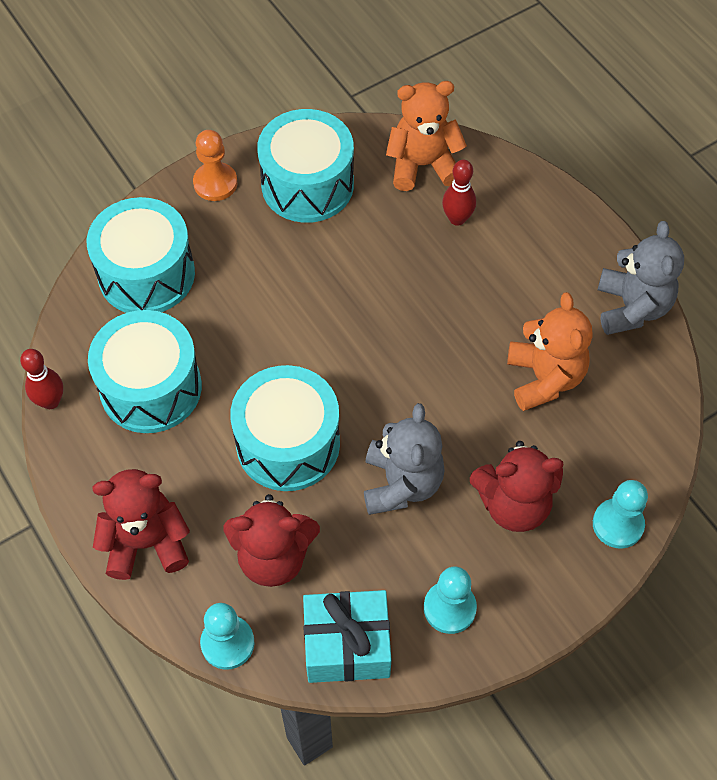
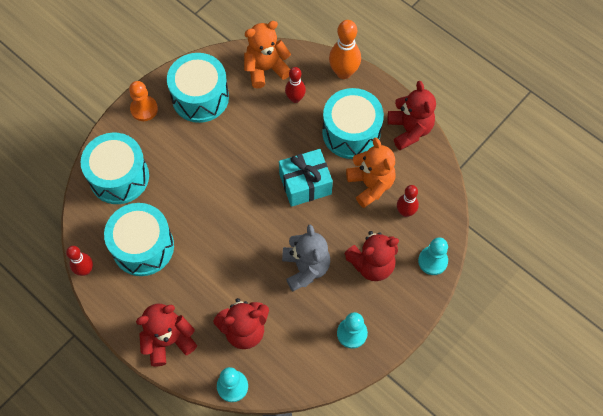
camera: 15 degrees left, 5 degrees up
(288, 443) = (234, 260): turquoise drum -> turquoise drum (351, 133)
(347, 645) = (300, 370): turquoise gift -> turquoise gift (305, 184)
(546, 196) = (343, 72): none -> orange bowling pin
(591, 434) = (405, 212): none -> red bowling pin
(632, 307) = (409, 130): grey teddy bear -> red teddy bear

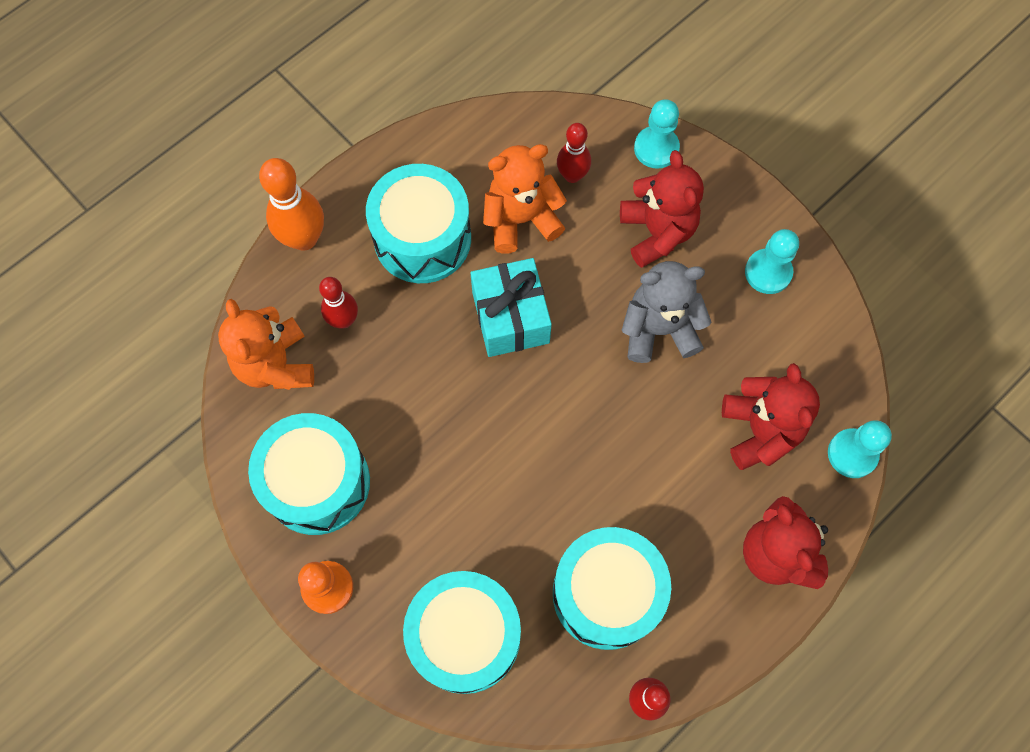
camera: 85 degrees left, 5 degrees up
(409, 130) = (428, 152): red teddy bear -> none

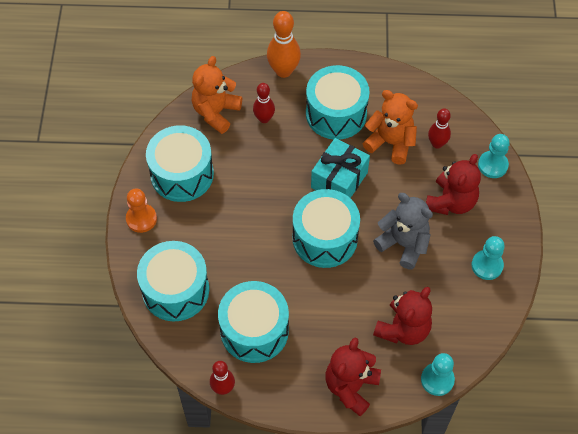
camera: 45 degrees right, 10 degrees down
(568, 404) = (325, 238): none -> turquoise drum

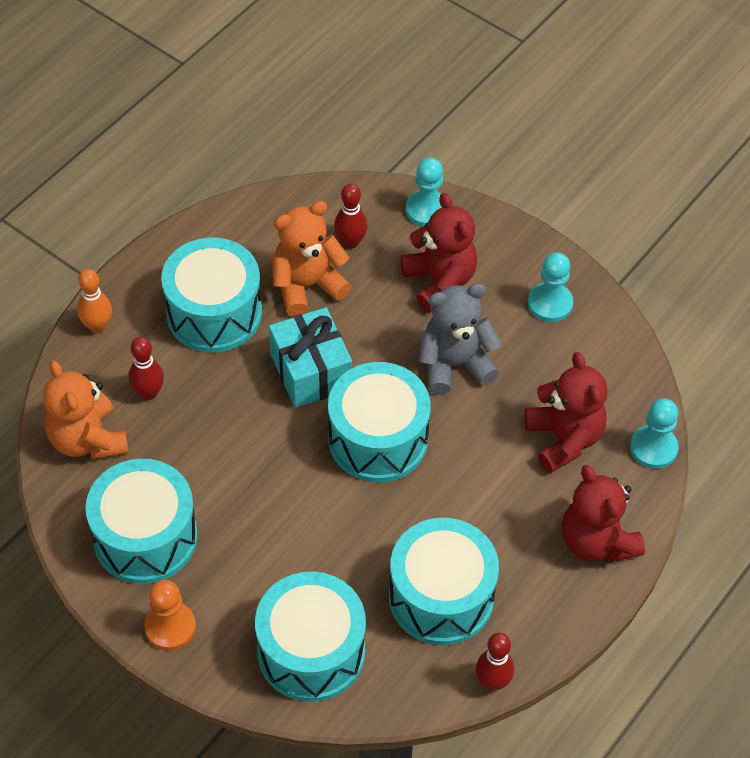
camera: 55 degrees left, 5 degrees down
(283, 71) = (97, 326): orange bowling pin -> orange bowling pin, size x0.64

